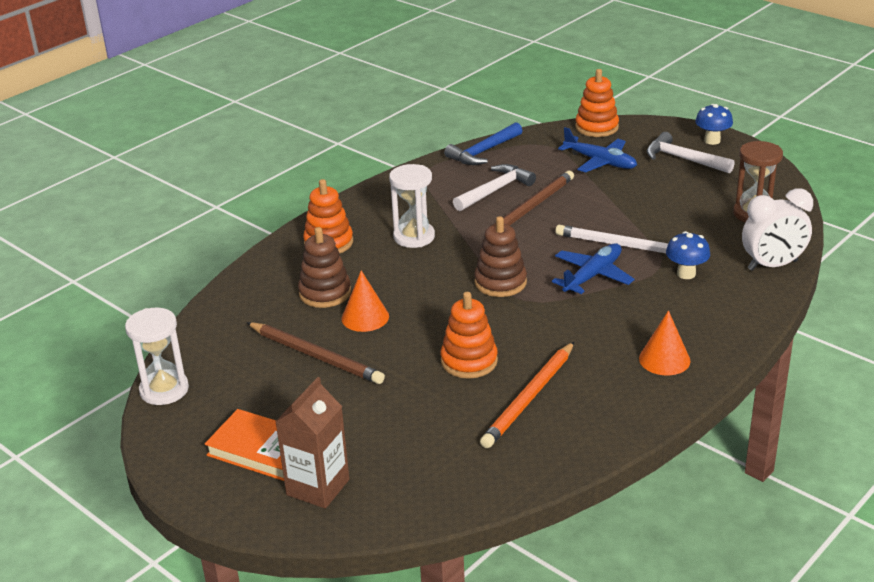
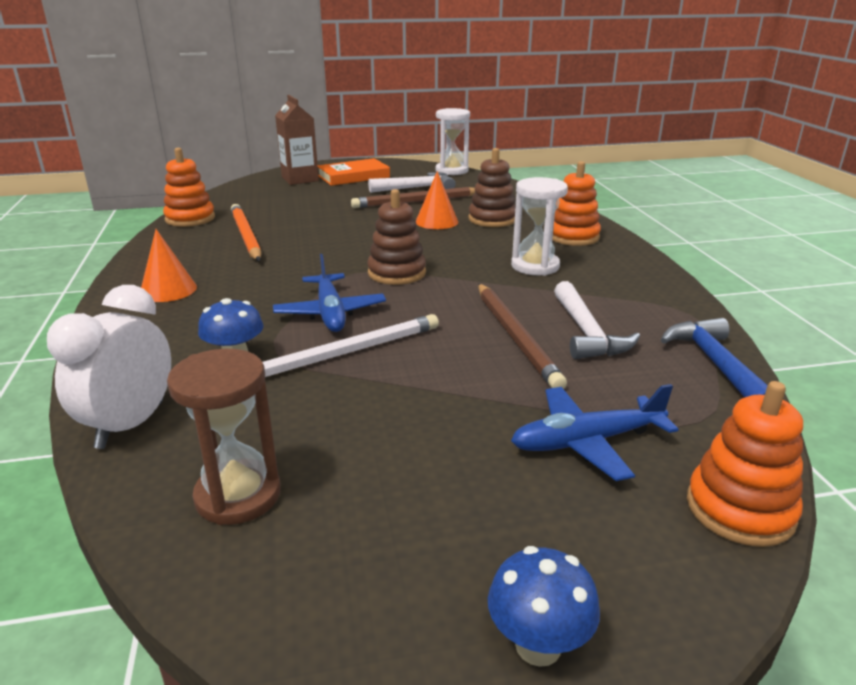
camera: 125 degrees right, 5 degrees down
(469, 361) = (321, 233): orange stacking toy -> orange stacking toy (190, 219)
(683, 159) = (500, 539): white hammer -> white hammer (417, 188)

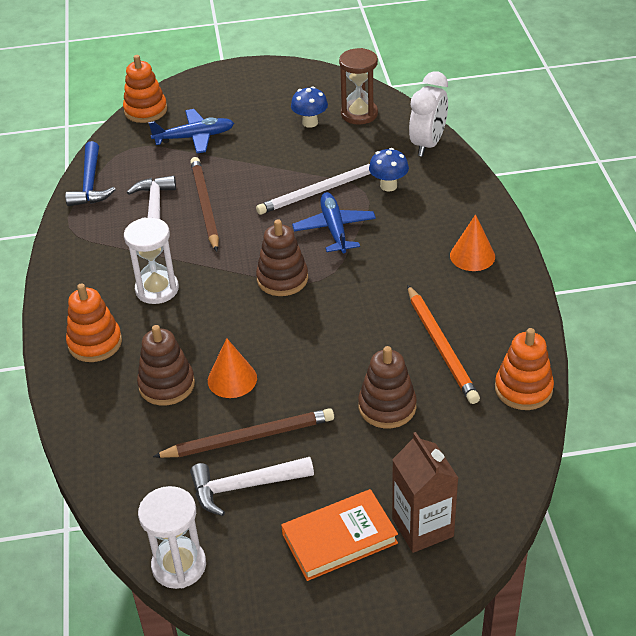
camera: 175 degrees left, 15 degrees up
(307, 212) = (387, 407): none -> brown stacking toy
(538, 645) = (245, 74): blue mushroom -> blue mushroom (310, 123)

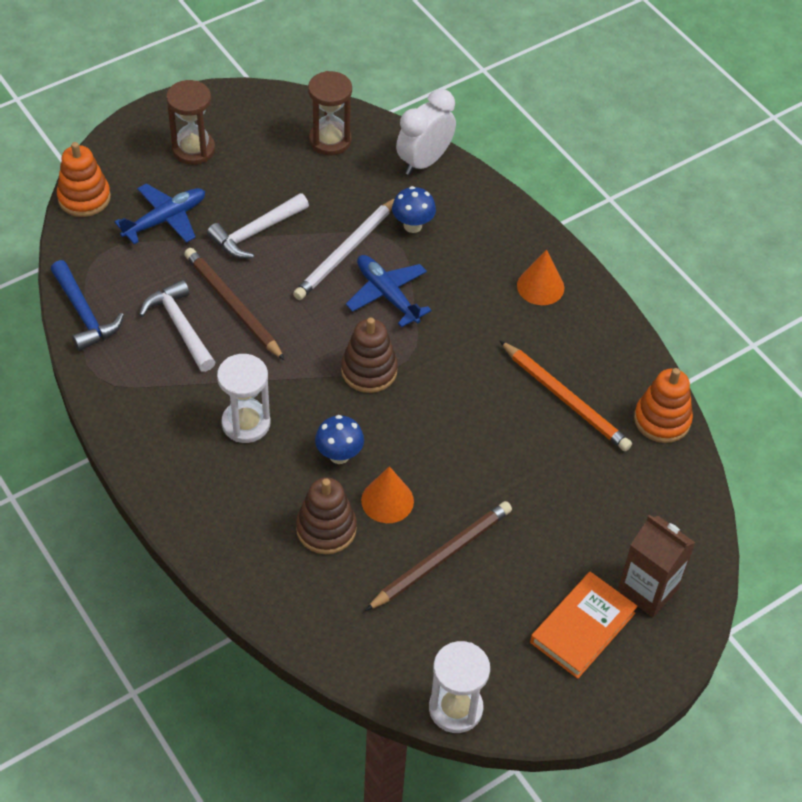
camera: 30 degrees left, 10 degrees up
(95, 343) = (221, 507): orange stacking toy -> none
(244, 487) = (468, 609): white hammer -> white hammer (256, 232)
(248, 98) = (193, 149): none -> brown hourglass
(310, 123) = (283, 166): blue mushroom -> blue mushroom (339, 455)
(387, 407) = (551, 480): brown stacking toy -> none
(427, 144) = (424, 162): white clock -> white clock turned 135 degrees counterclockwise

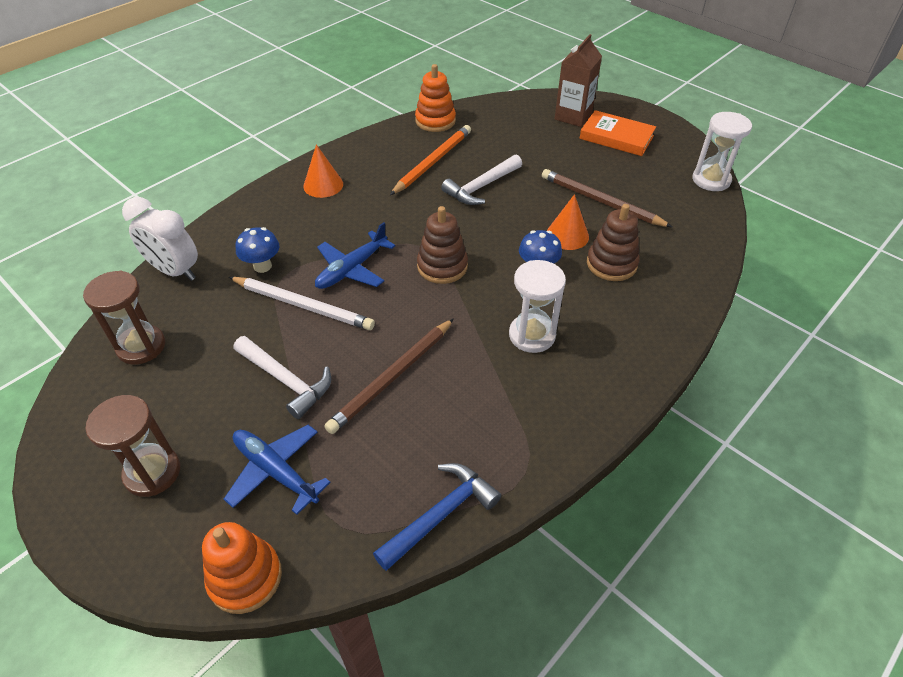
camera: 100 degrees left, 5 degrees down
(180, 326) = (432, 415): white hammer -> white hammer (481, 187)

